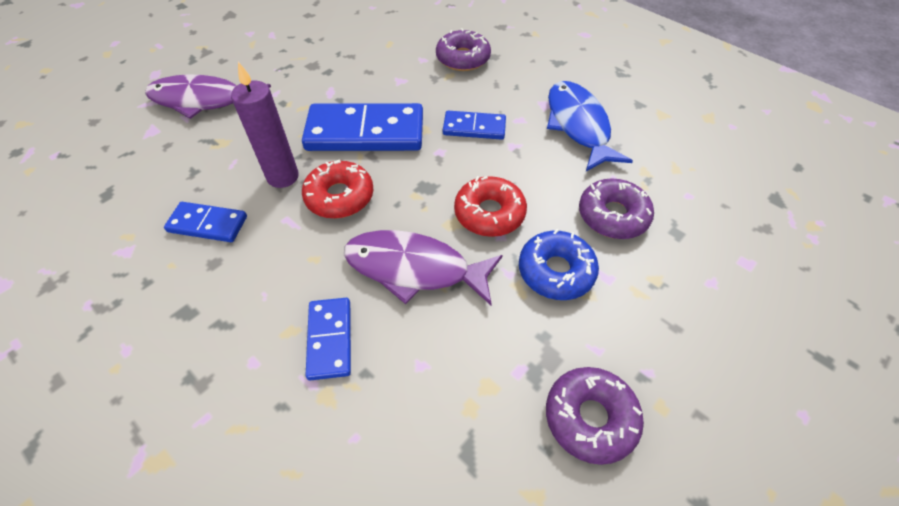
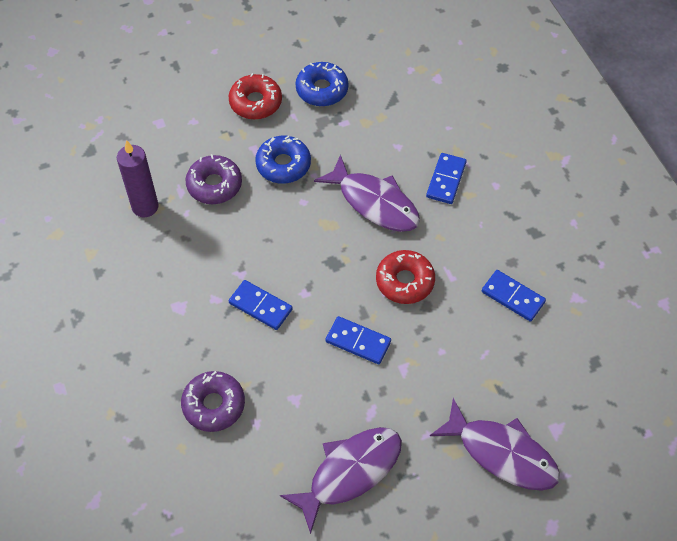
camera: 155 degrees left, 5 degrees up
(283, 177) = (444, 320): purple candle -> purple candle (145, 206)
(331, 56) = (350, 472): none -> purple fish
(365, 132) = (358, 342): blue domino -> blue domino, size x0.54
(489, 213) = (299, 221): red donut -> red donut (255, 102)
(578, 125) = (171, 271): blue fish -> none
(590, 418) = (322, 89): purple donut -> blue donut

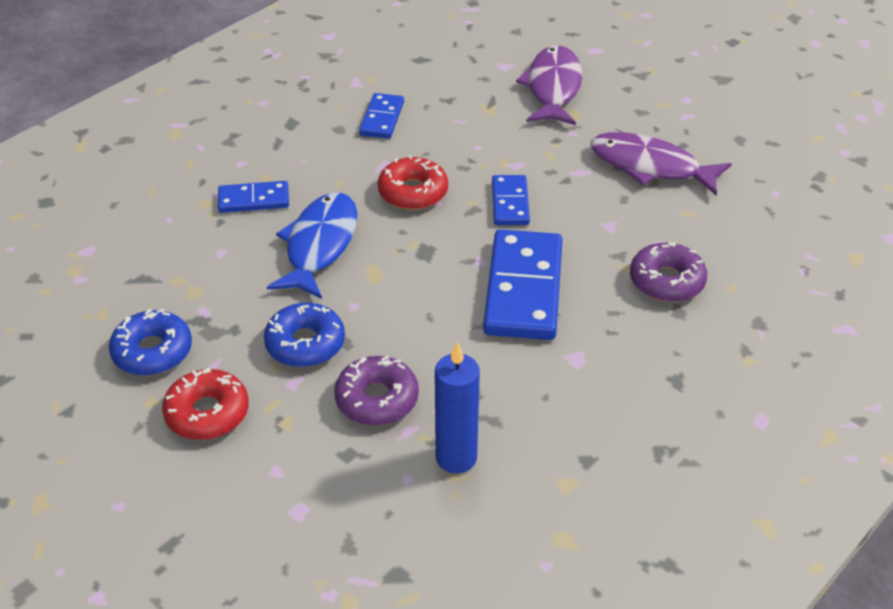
camera: 115 degrees left, 15 degrees down
(145, 206) = (456, 458): purple candle -> blue candle
(260, 306) = (523, 289): blue domino -> blue domino, size x1.86
(374, 202) = (319, 245): purple fish -> blue fish

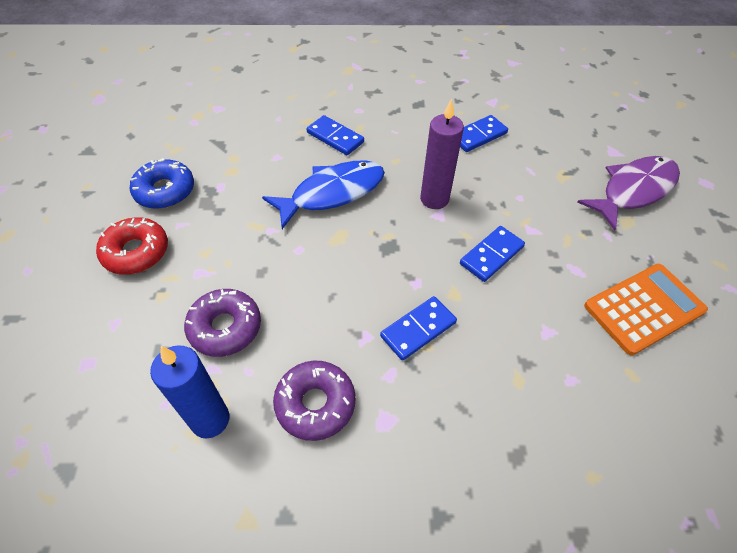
camera: 45 degrees right, 10 degrees up
(305, 343) = (239, 252): blue donut -> none
(413, 192) = (434, 199): red donut -> purple candle
(523, 289) = (418, 329): blue domino -> blue domino, size x0.54
(650, 166) = (644, 308): purple fish -> orange calculator
(666, 281) = (539, 419): purple donut -> purple donut (315, 404)

